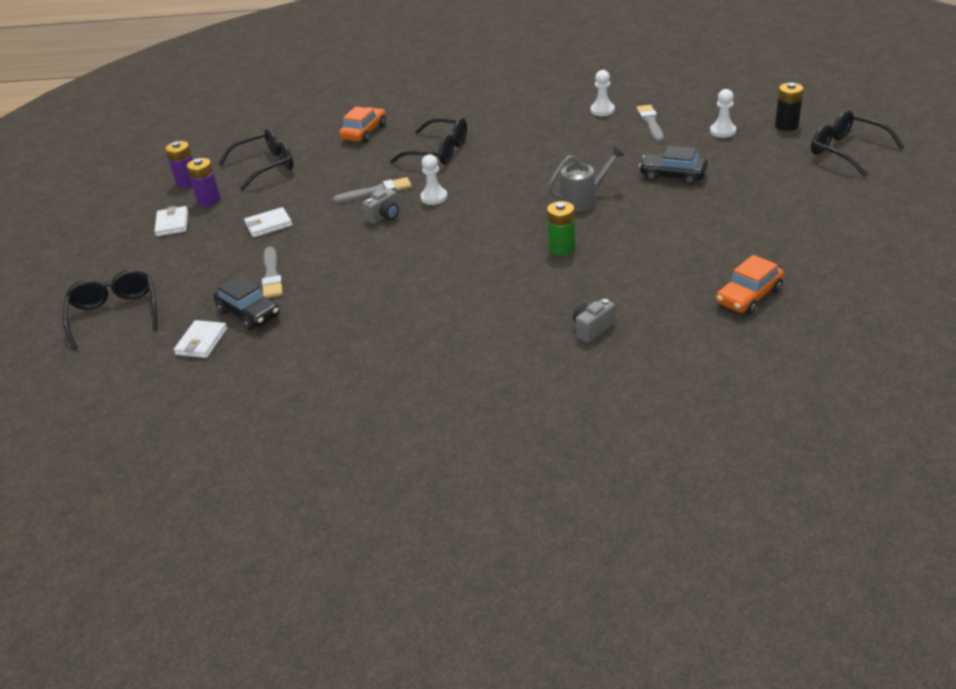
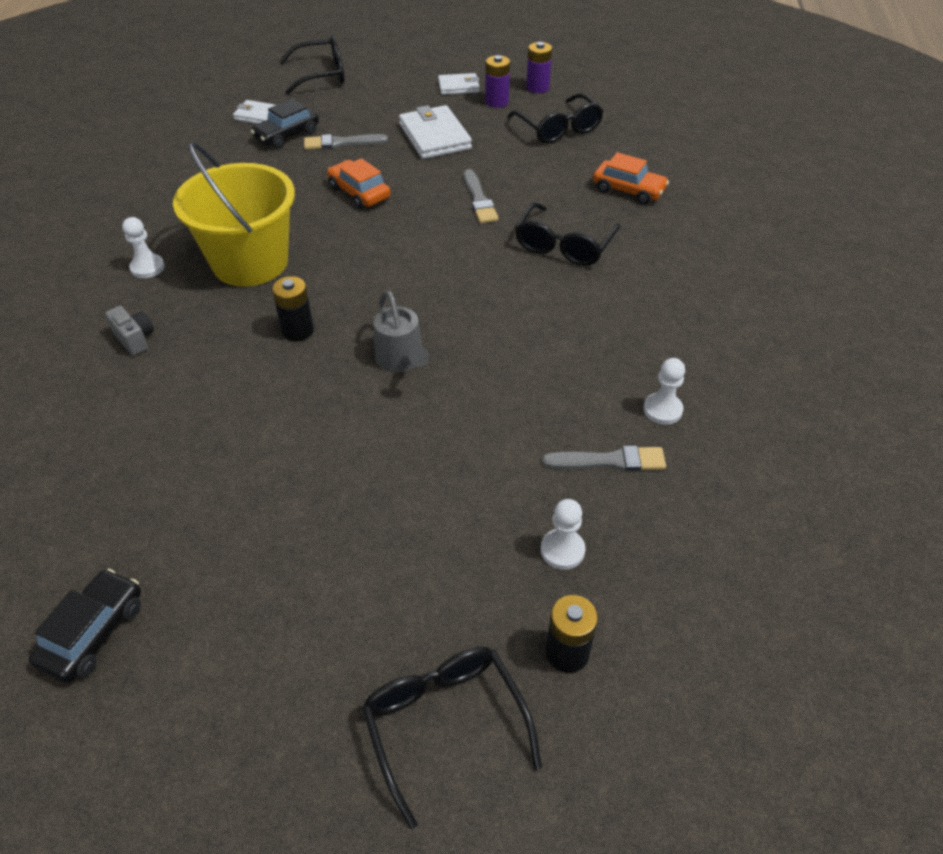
camera: 90 degrees right, 10 degrees up
(268, 225) = (434, 137): white wallet -> white wallet, size x1.70
(384, 216) = (423, 205): grey camera -> none
(434, 197) = (451, 240): white pawn -> white pawn (147, 267)
(474, 290) = (250, 262): none -> yellow bucket
(562, 248) = (298, 331): green battery -> black battery
(673, 175) = (435, 460): black car -> black car (93, 632)
(749, 296) = (113, 481): orange car -> orange car (359, 193)
(847, 151) = (445, 725): black glasses -> black glasses turned 75 degrees counterclockwise

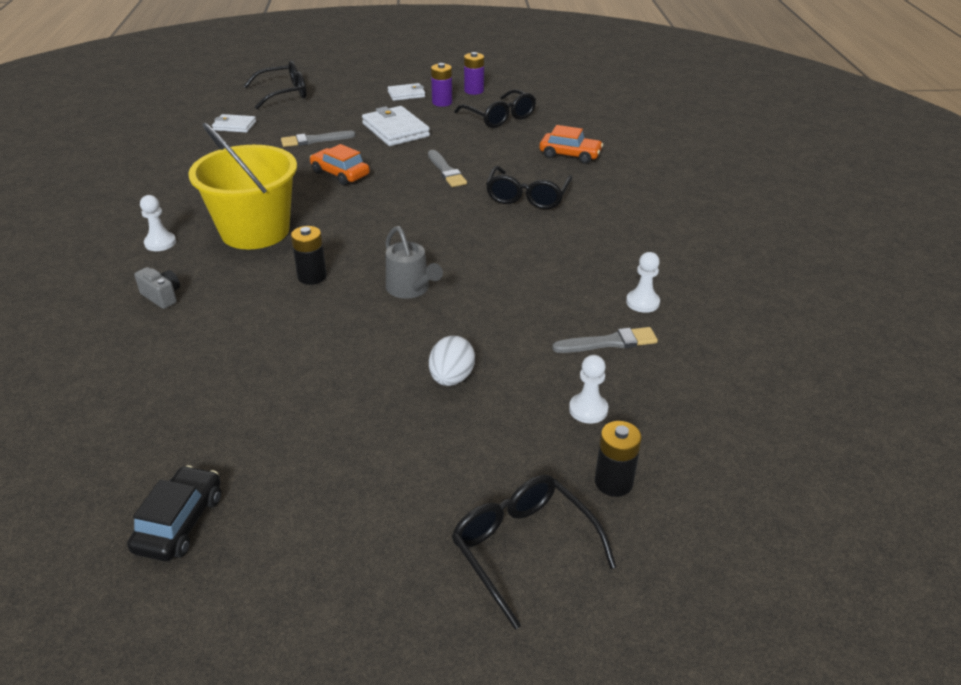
camera: 10 degrees left, 10 degrees down
(287, 135) = (264, 138): black car -> none
(419, 487) = (451, 378): none -> white egg

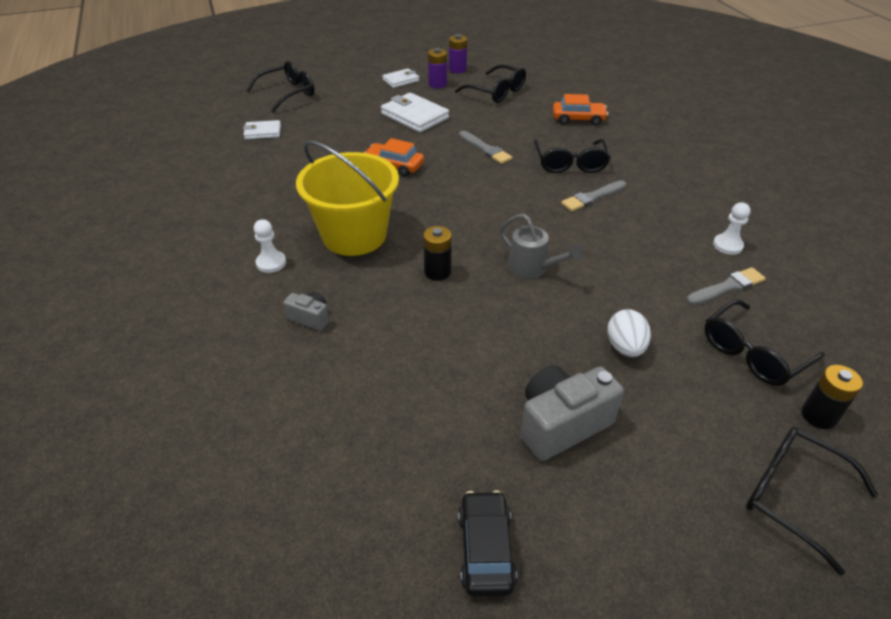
camera: 15 degrees left, 5 degrees up
(315, 140) = (348, 136): grey brush -> grey brush (592, 197)
(333, 434) = (562, 424): none -> grey camera
(588, 409) = (753, 353): white pawn -> black glasses

